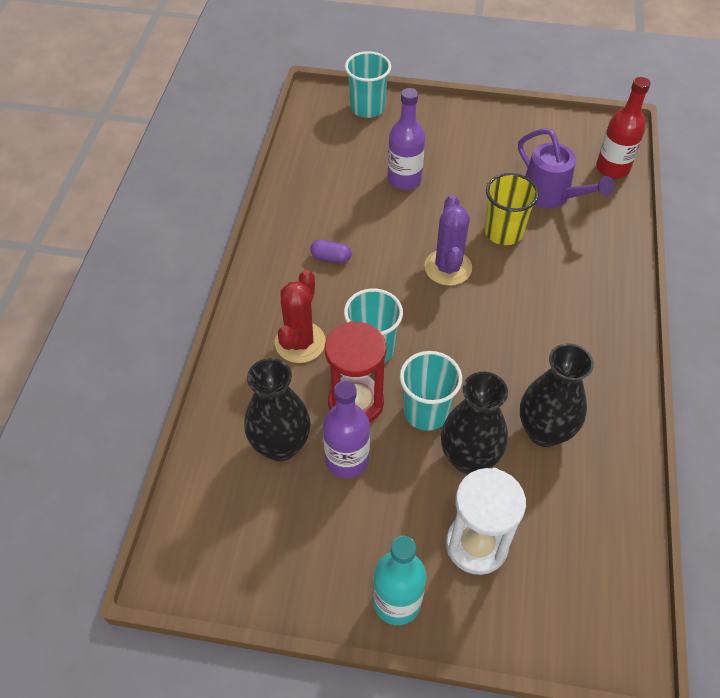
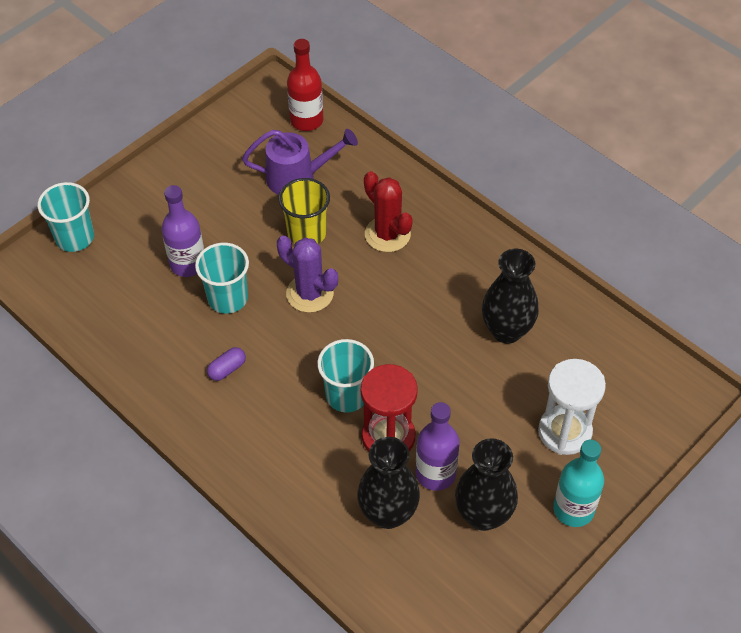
camera: 55 degrees left, 0 degrees up
(300, 342) = (298, 443): red cactus -> red cactus (387, 234)
(426, 412) = (433, 394): turquoise cup -> turquoise cup (228, 298)
(469, 458) = (493, 392): black vase -> black vase (483, 515)

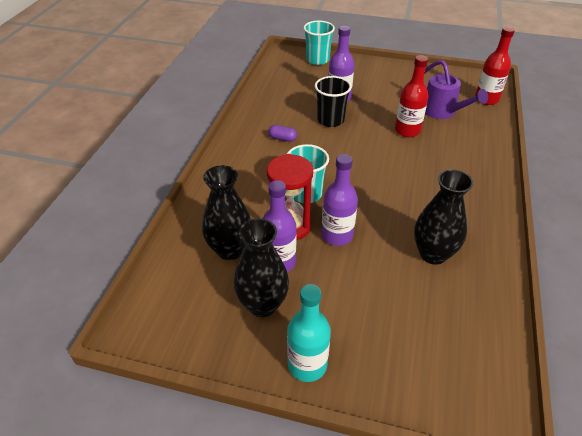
camera: 60 degrees right, 10 degrees down
(228, 298) = (330, 120): turquoise cup -> black cup
(307, 233) = (407, 131): yellow cup -> red bottle
(310, 293) = (365, 149): purple cactus -> none
(387, 234) = (445, 163): red cactus -> none
(430, 400) = (337, 235): none -> purple bottle
(564, 432) = (375, 328): white hourglass -> none

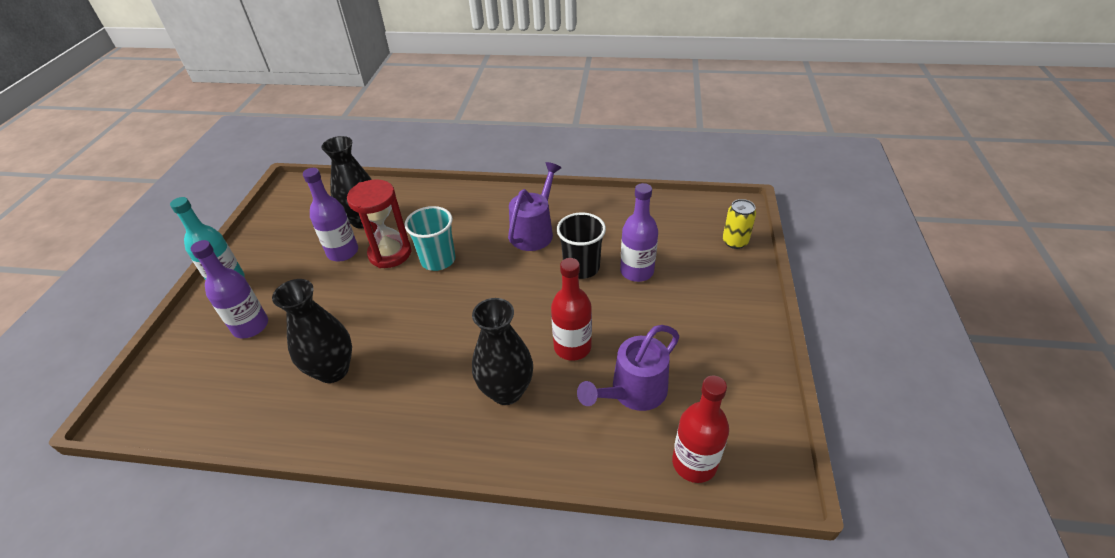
camera: 85 degrees right, 0 degrees up
(262, 304) = (296, 248): black vase -> black vase (506, 391)
(282, 139) = (535, 231): purple capsule -> purple watering can
(317, 60) = (735, 242): turquoise cup -> yellow can
(337, 235) = (372, 288): purple bottle -> purple bottle (250, 326)

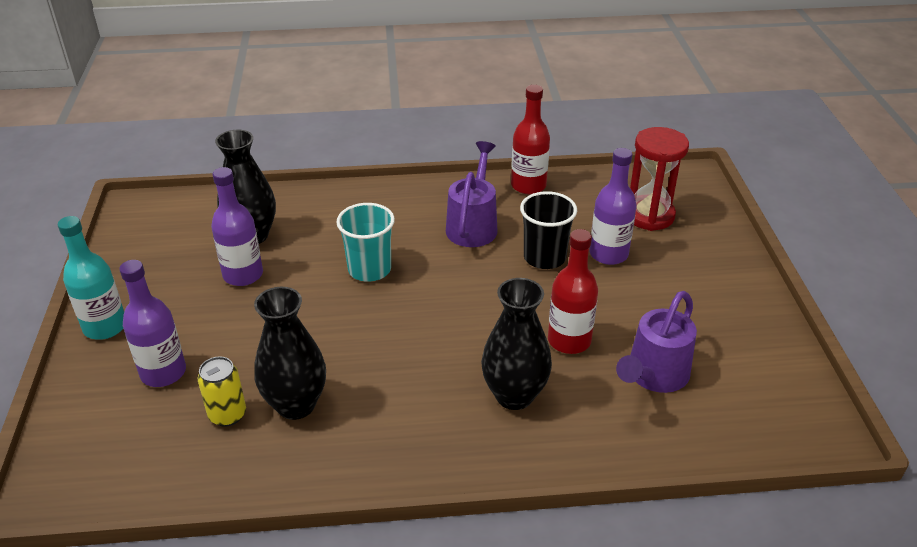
camera: 15 degrees left, 5 degrees down
(390, 253) = (305, 269): red hourglass -> red hourglass (649, 215)
(694, 463) = (743, 432): red bottle -> red bottle (528, 186)
(735, 242) = (703, 211): yellow can -> yellow can (227, 414)

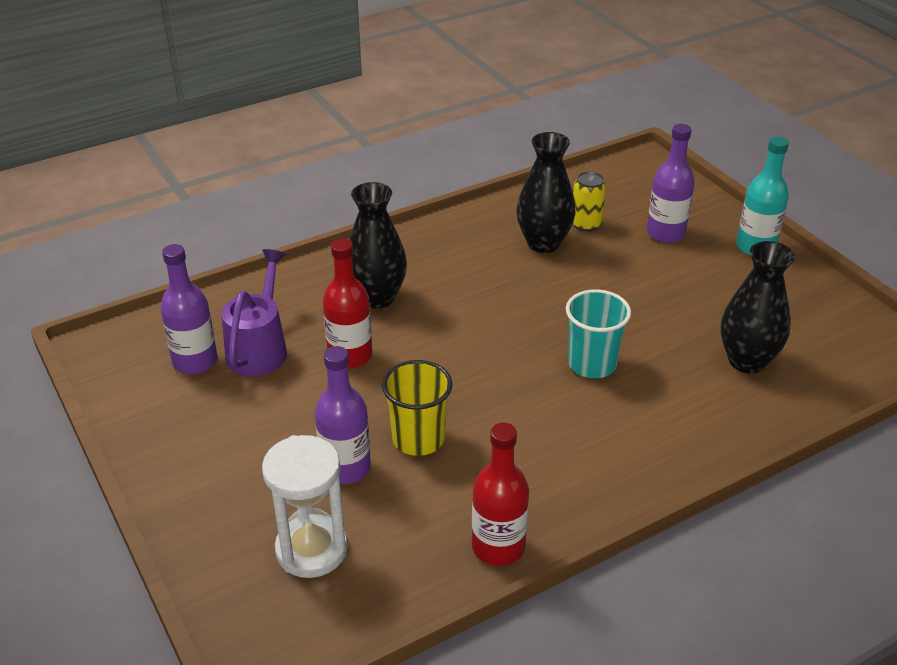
camera: 155 degrees right, 0 degrees up
(243, 275) = (704, 320): purple bottle -> purple bottle (195, 361)
(473, 225) = (526, 456): purple watering can -> none
(544, 257) = (418, 439): black cup -> yellow cup
(649, 215) = (311, 549): red hourglass -> white hourglass

